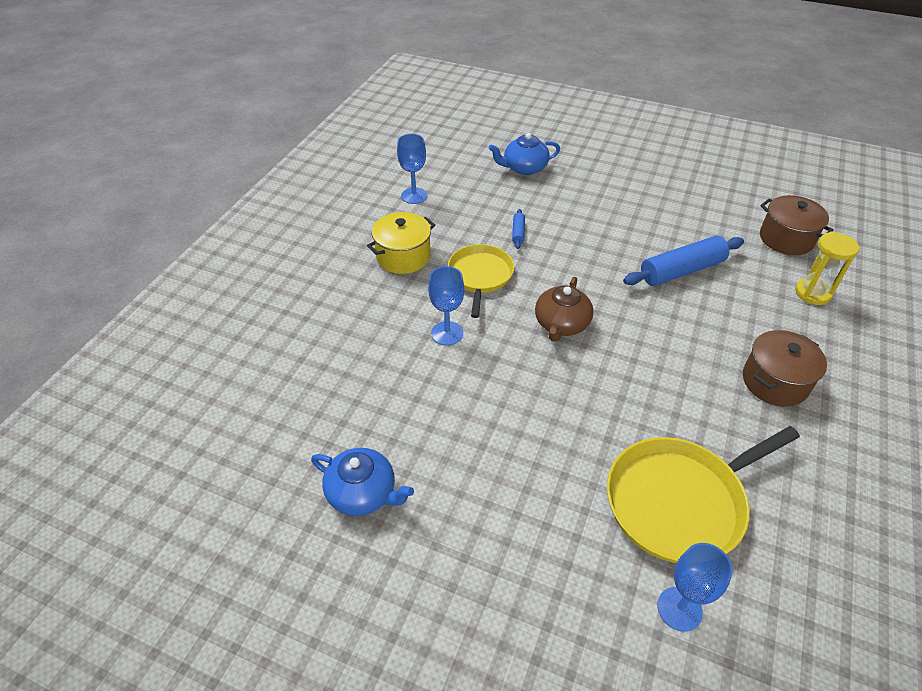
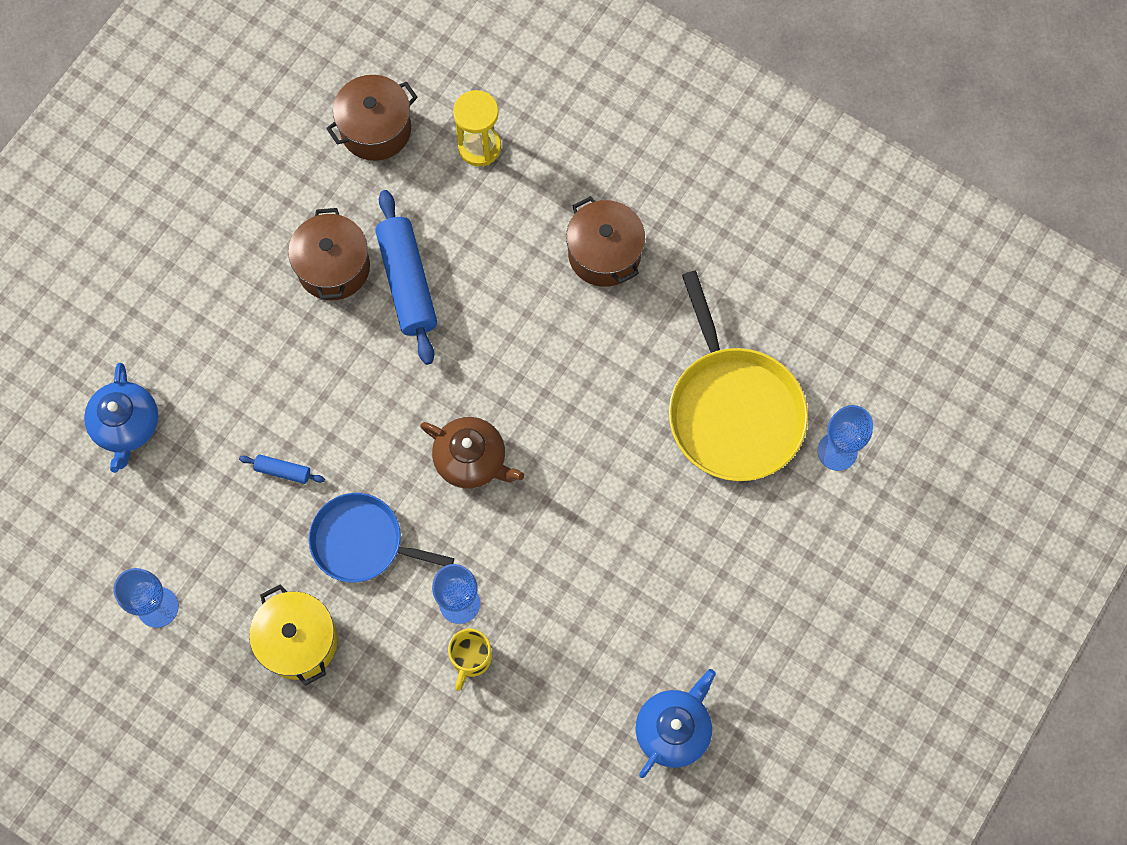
camera: 80 degrees left, 25 degrees up
(405, 346) = (470, 658): none -> yellow mug
(480, 276) = (362, 542): yellow pan -> blue pan
(672, 234) = (333, 267): none -> brown pot

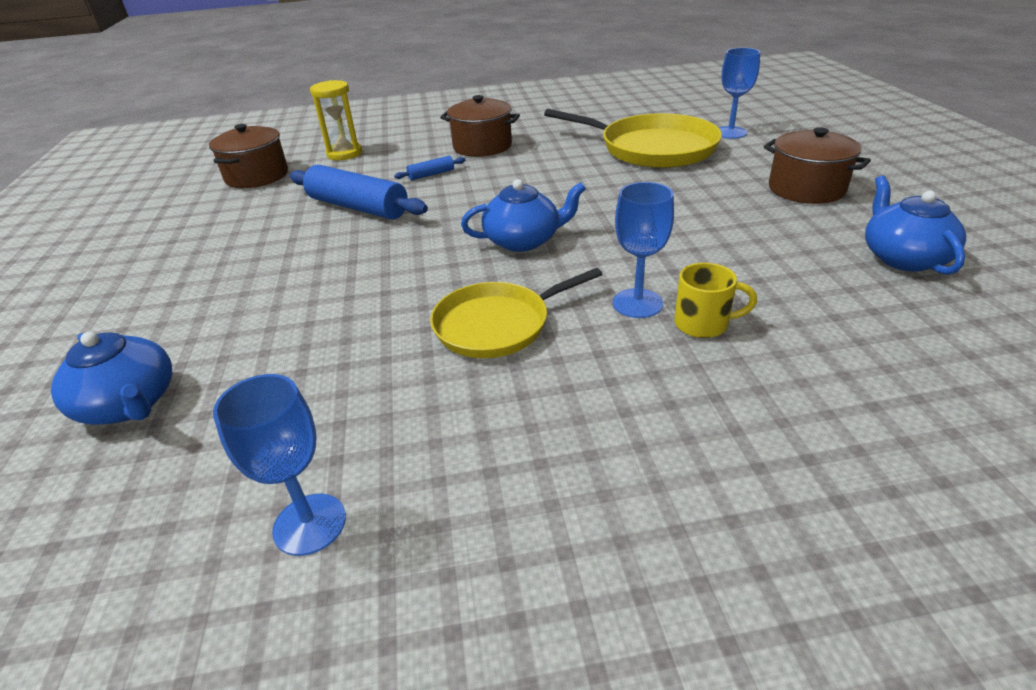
camera: 40 degrees left, 35 degrees down
(283, 471) = (360, 332): blue rolling pin -> blue rolling pin (431, 174)
(299, 641) = (529, 426): yellow pot -> none
(333, 267) = (285, 227): brown pot -> brown pot (806, 189)
(362, 542) = (497, 325): blue pan -> yellow pan
(470, 658) = (703, 324): yellow mug -> yellow mug turned 60 degrees counterclockwise
(471, 459) = (523, 240): brown teapot -> blue teapot

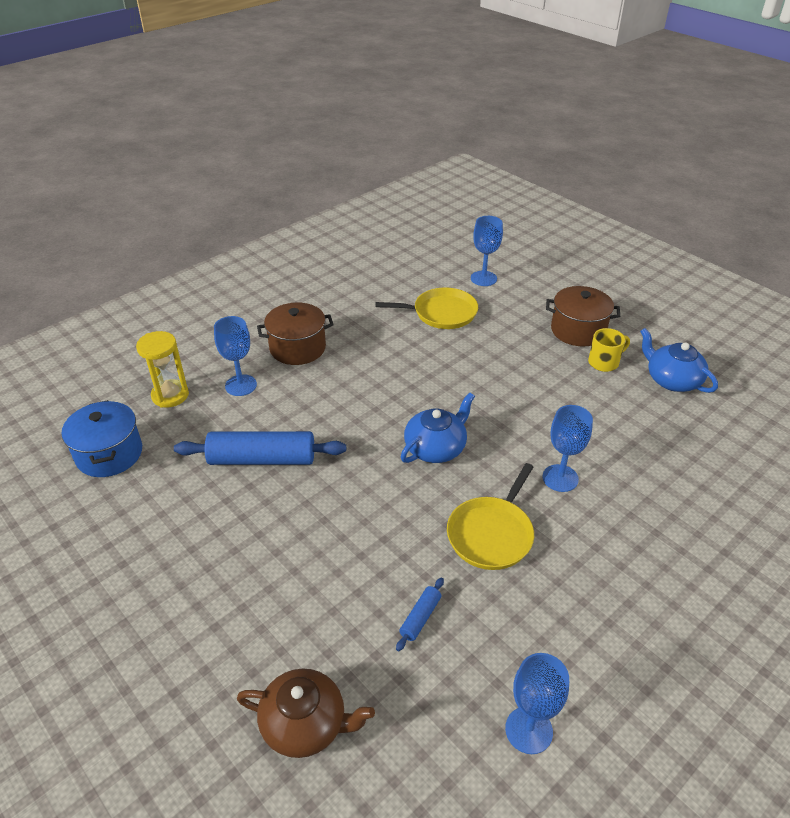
camera: 35 degrees left, 5 degrees up
(129, 404) = (305, 724): blue teapot -> brown teapot
(257, 176) = (109, 454): brown pot -> blue pot
(405, 159) = (241, 385): none -> blue goblet
(431, 174) = (287, 398): blue rolling pin -> blue rolling pin (420, 617)
(652, 148) = (441, 313): yellow pan -> yellow pan, size x0.65
(703, 324) = (609, 480): yellow mug -> yellow mug (604, 362)

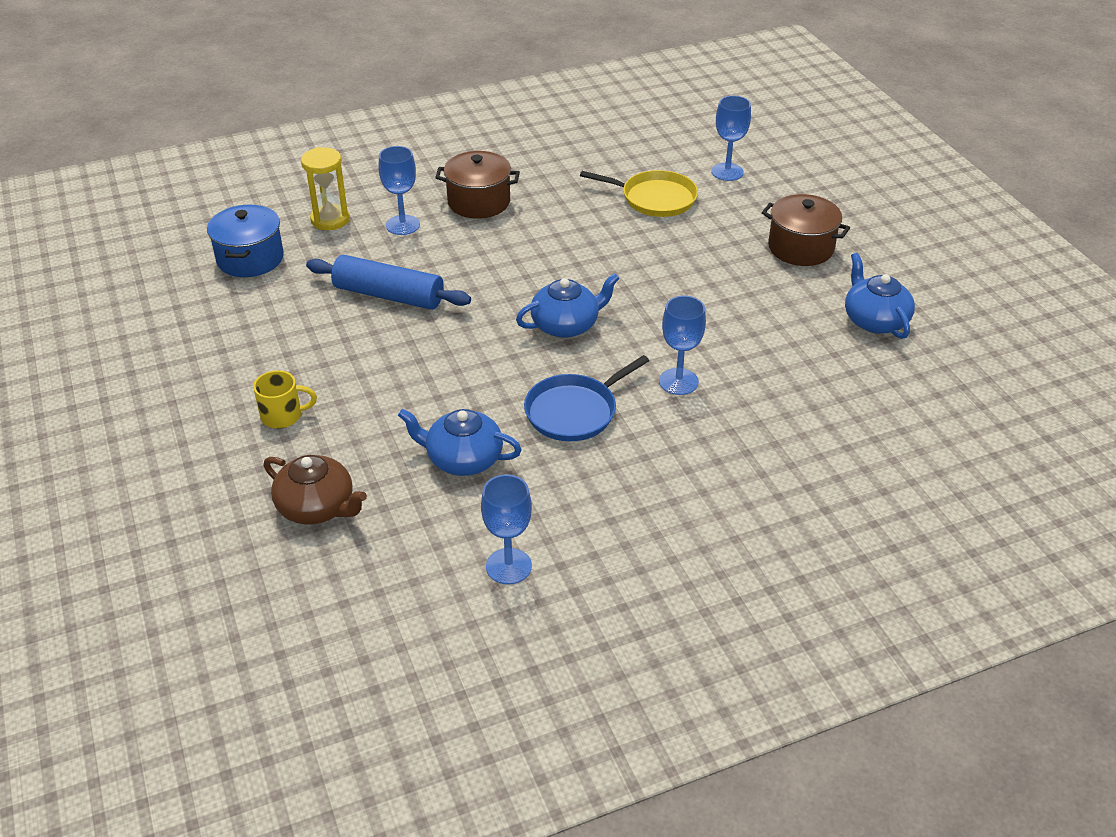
camera: 20 degrees right, 0 degrees up
(420, 617) = (463, 459): blue rolling pin -> blue teapot
(491, 534) = (574, 411): yellow pan -> blue pan
(604, 362) = (808, 286): yellow mug -> yellow mug (283, 416)

